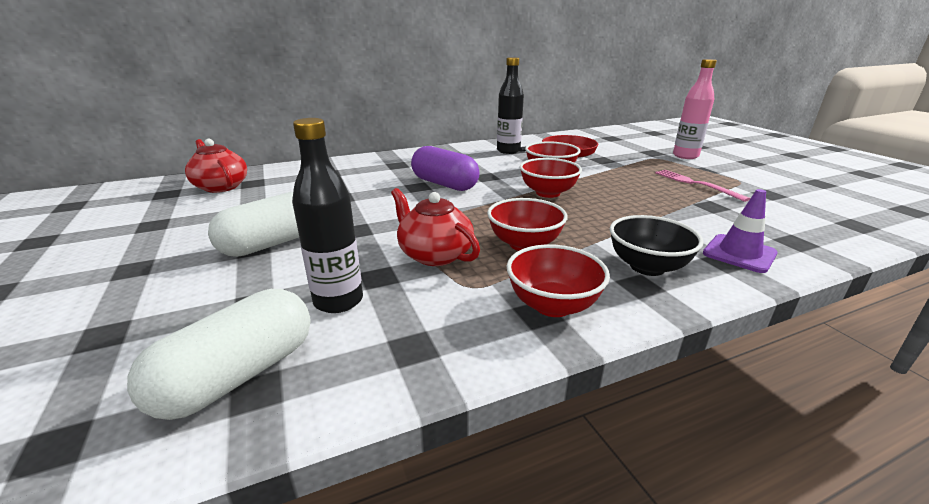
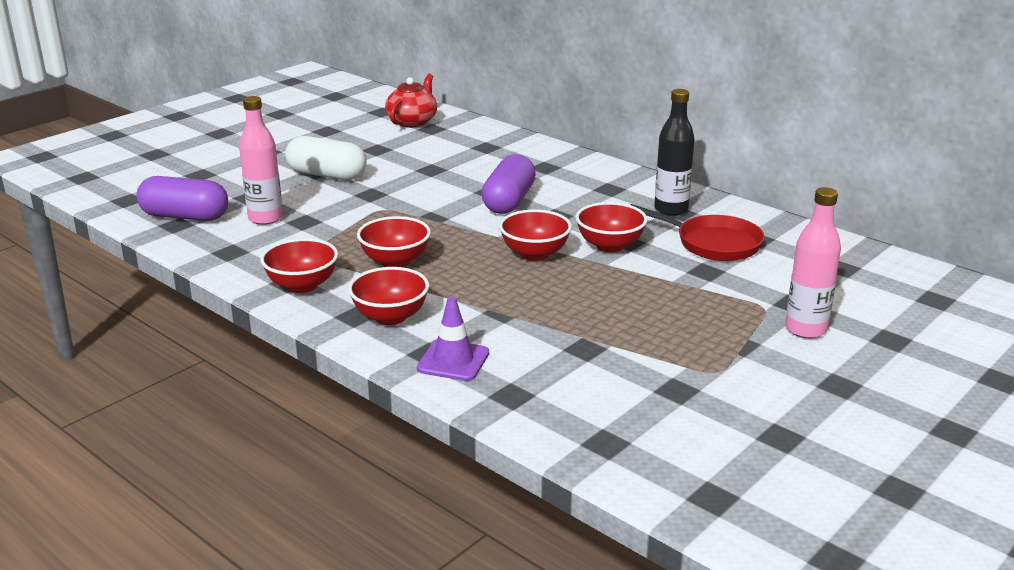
camera: 65 degrees right, 0 degrees up
(238, 375) = (185, 216): white capsule -> purple capsule
(338, 301) = (265, 218): black bottle -> pink bottle
(434, 254) = (350, 231): red teapot -> none
(647, 267) = (390, 317): black bowl -> red bowl
(696, 184) = (664, 338): pink fork -> none

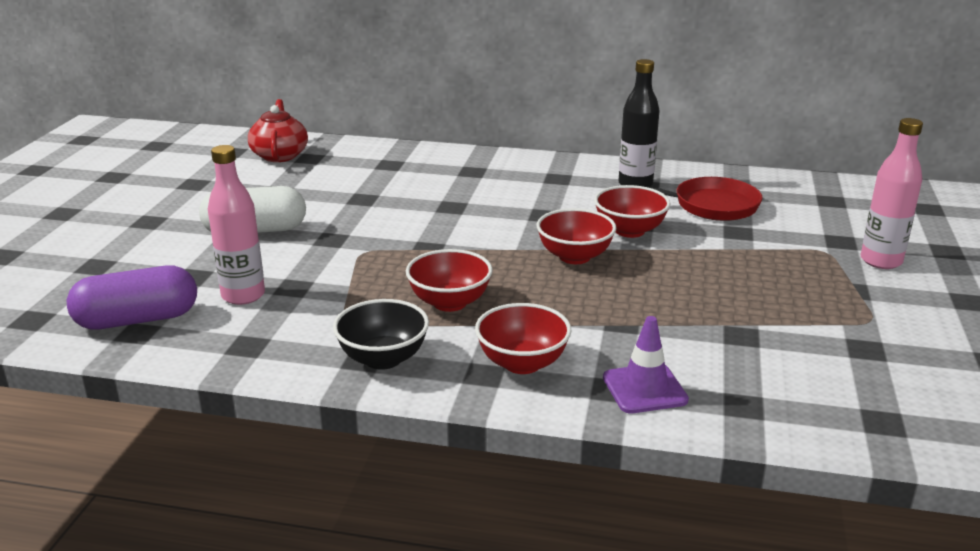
camera: 30 degrees left, 0 degrees up
(302, 285) = (383, 359): red bowl -> black bowl
(508, 201) = (482, 212): purple capsule -> none

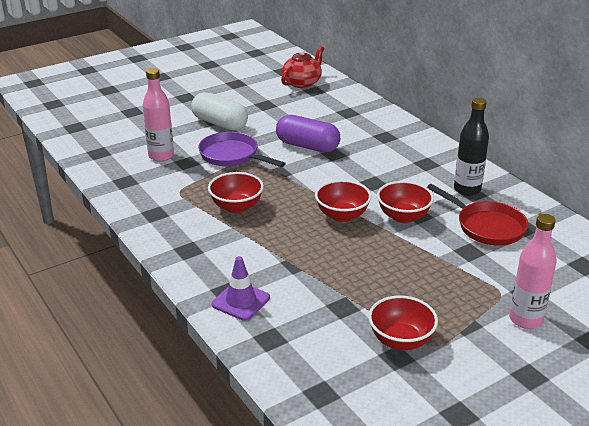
camera: 45 degrees right, 5 degrees up
(137, 320) = (107, 147): purple capsule -> purple capsule (307, 146)
(339, 256) = (232, 156): none -> purple pan
(383, 359) = (162, 218): black bowl -> none
(522, 363) = (212, 255): red bowl -> red bowl (400, 340)

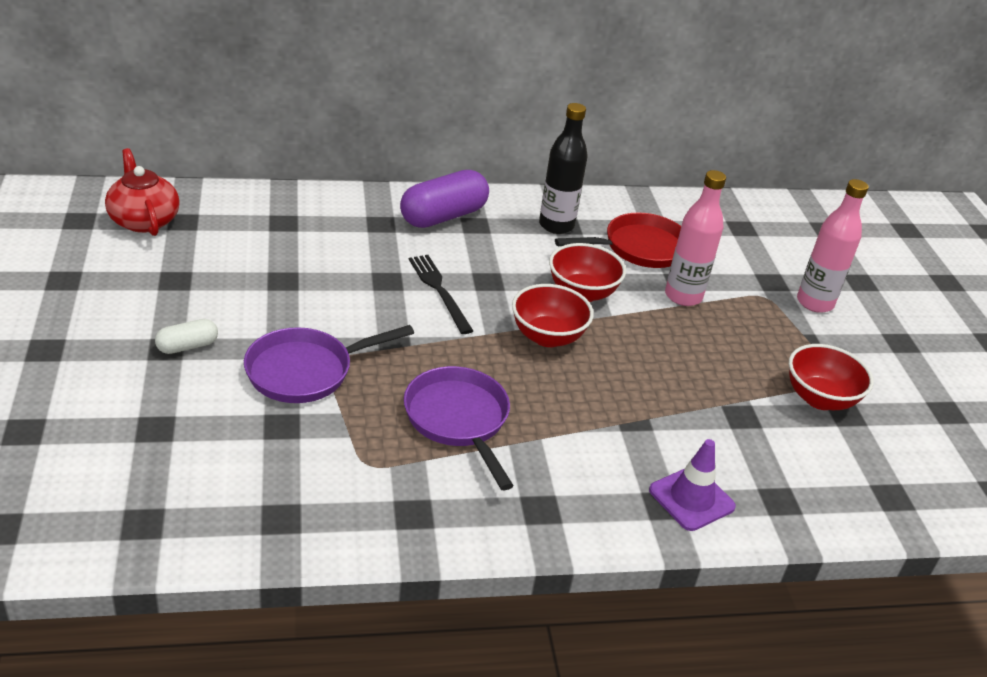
camera: 70 degrees left, 5 degrees up
(161, 156) = (233, 447): pink bottle -> pink bottle (683, 296)
(220, 123) = (187, 346): white capsule -> white capsule, size x0.52
(236, 207) = (458, 420): red bowl -> purple pan
(307, 146) = (345, 293): purple capsule -> purple capsule (443, 216)
(343, 171) = (439, 291): none -> black fork

